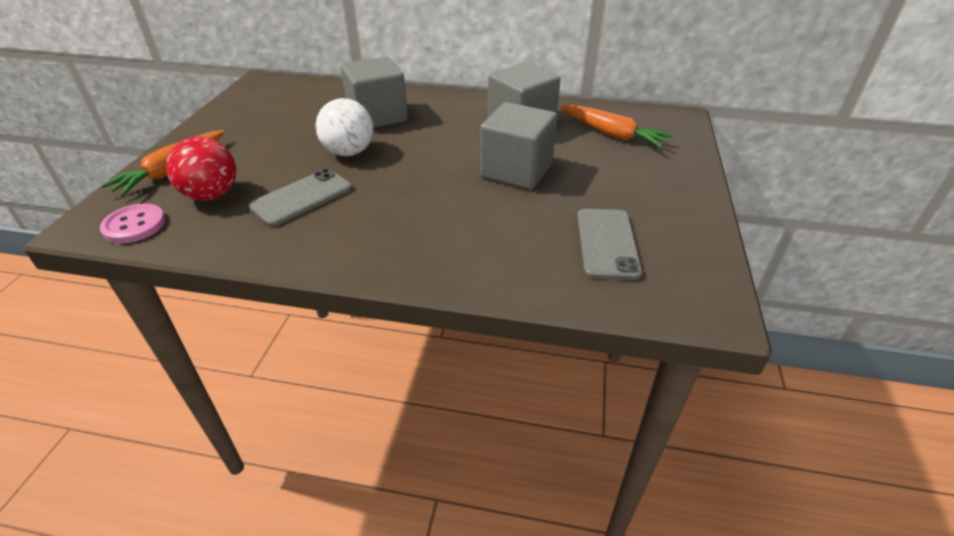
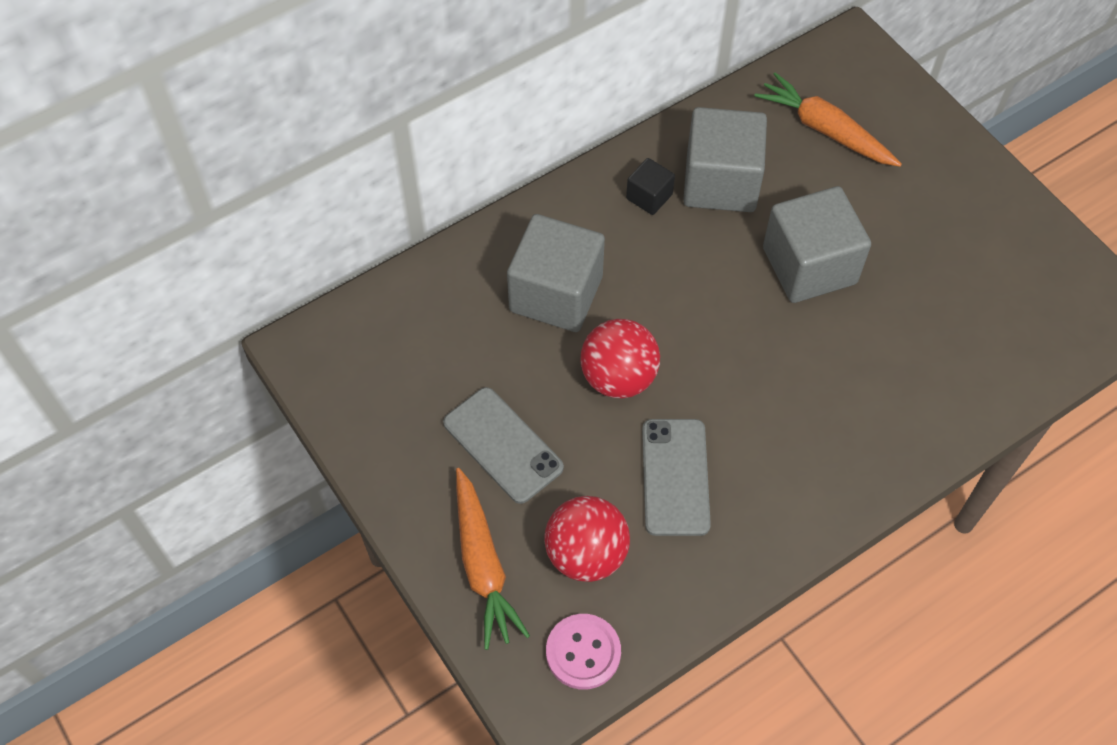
camera: 45 degrees left, 20 degrees up
(349, 152) = (618, 377): white ball -> red ball
(477, 112) = (649, 196): none -> black cube
(607, 243) = (986, 301): grey phone -> grey phone (503, 445)
(612, 134) = (825, 129): orange carrot -> orange carrot turned 135 degrees counterclockwise

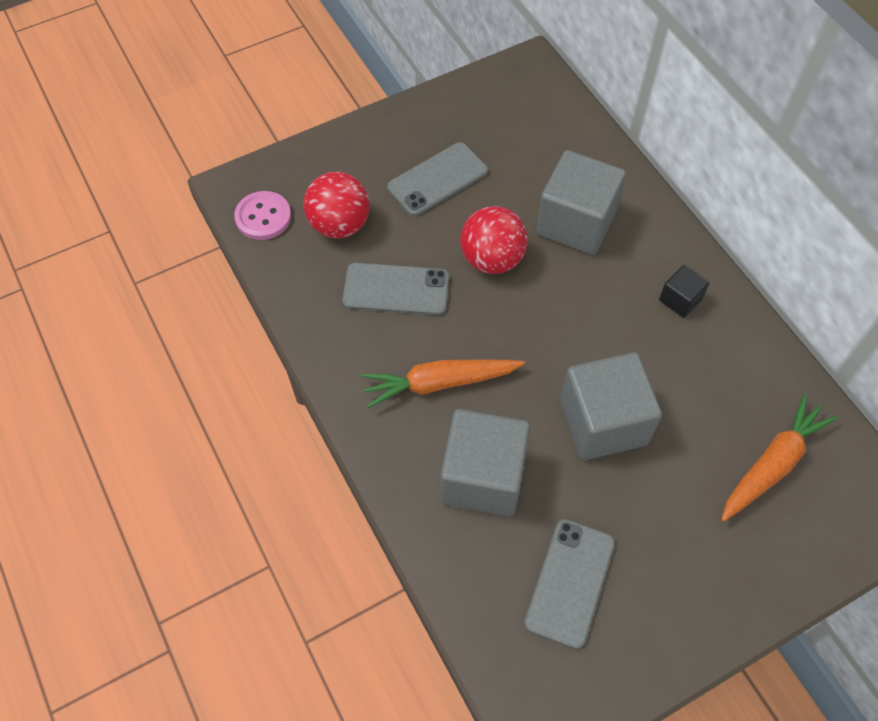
camera: 95 degrees right, 0 degrees up
(483, 565) = (341, 163): orange carrot -> orange carrot (439, 383)
(720, 182) = (699, 360): grey cube -> grey cube (482, 477)
(984, 292) = (569, 582): none -> grey phone

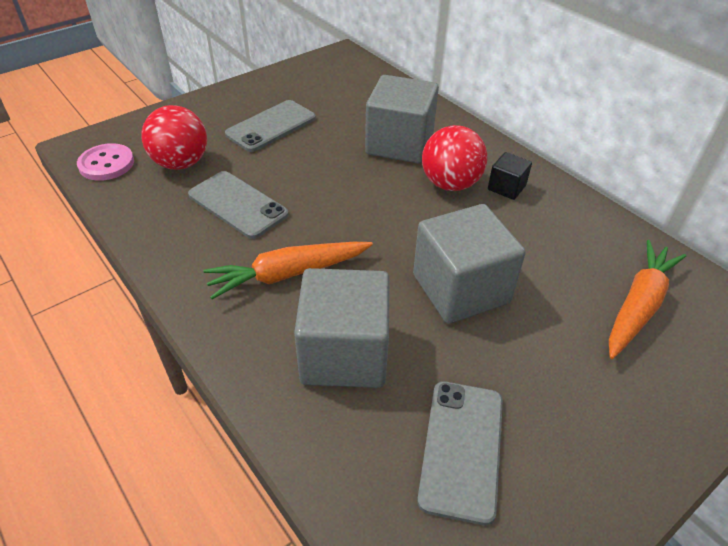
camera: 10 degrees left, 15 degrees down
(396, 289) = (238, 204): grey phone -> grey phone turned 45 degrees clockwise
(492, 259) = (328, 175): red ball -> red ball (450, 184)

